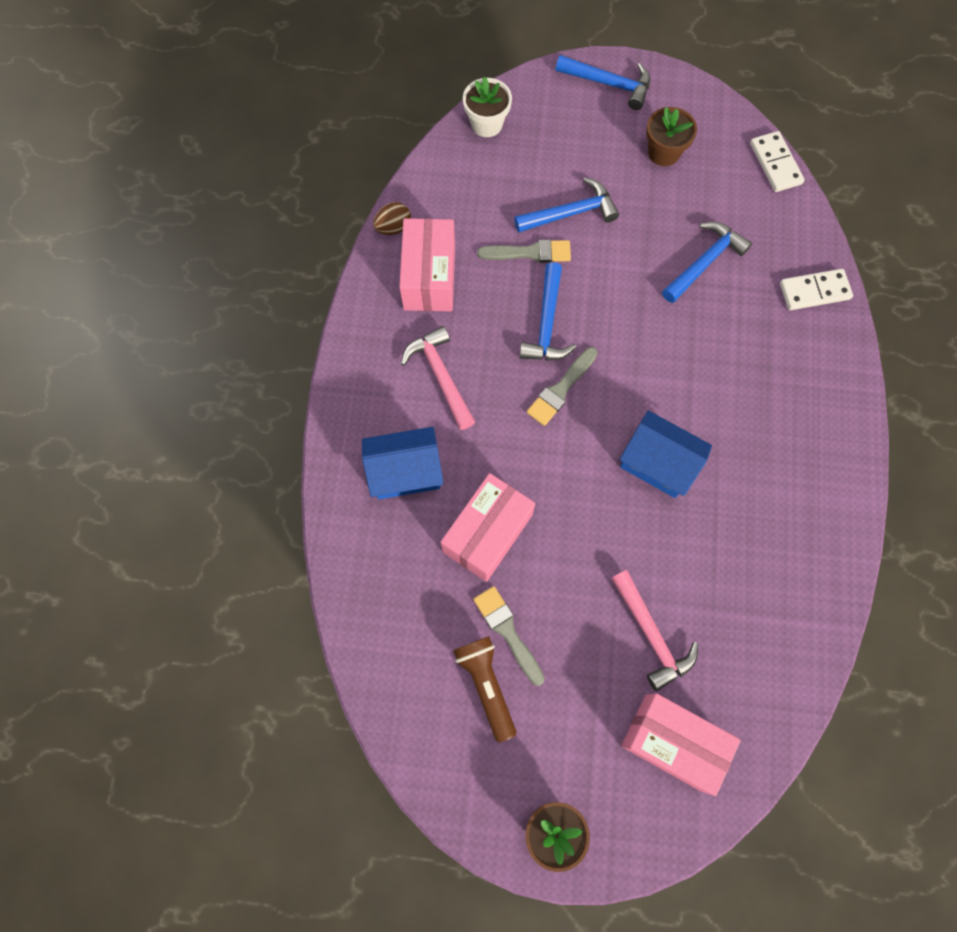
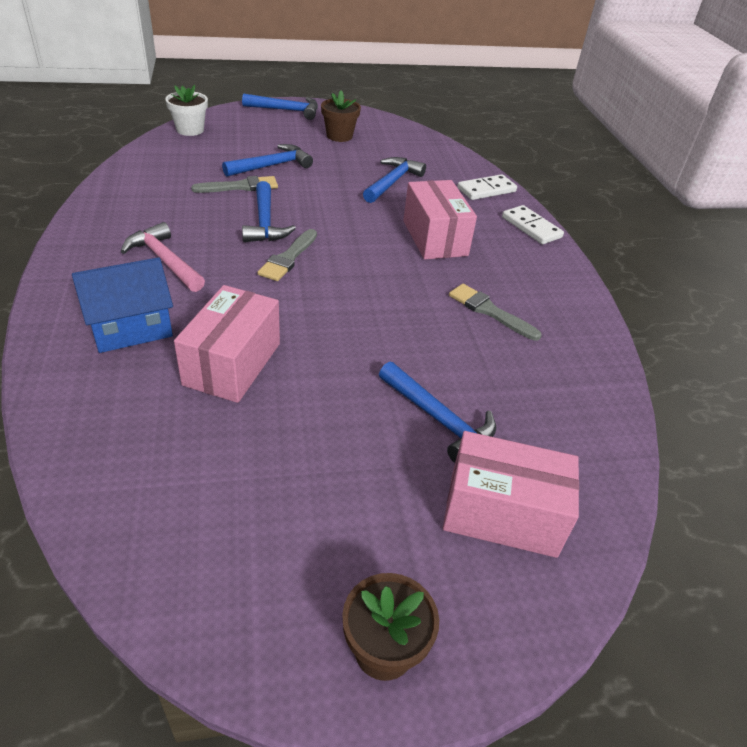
camera: 20 degrees left, 30 degrees down
(393, 227) = (109, 181): brown egg -> none
(429, 277) = (147, 205): pink box -> pink box (434, 238)
(486, 685) = (254, 499): brown flashlight -> none
(507, 631) = (272, 443): grey brush -> grey brush (489, 311)
(651, 635) = (439, 419): pink hammer -> blue hammer
(657, 464) = (397, 294): blue house -> none
(775, 164) = (426, 137): white domino -> white domino (531, 227)

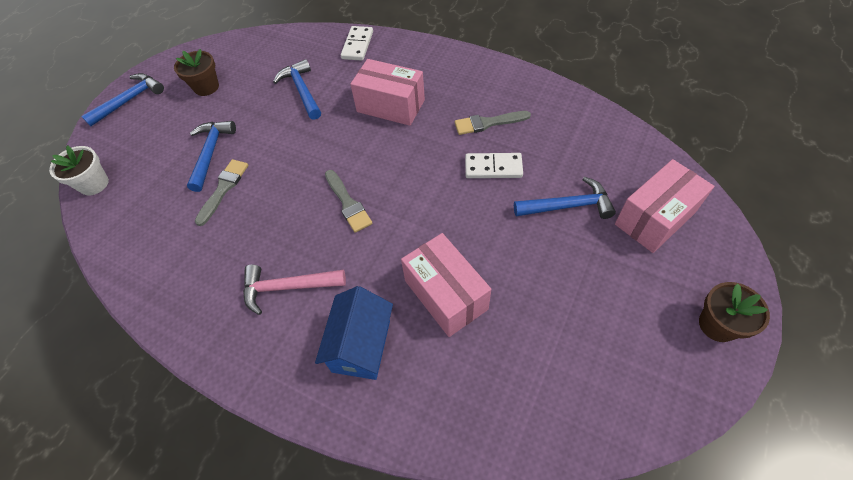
camera: 45 degrees left, 15 degrees up
(265, 222) = (289, 196): blue hammer -> none
(531, 227) = (419, 49): white domino -> white domino (493, 168)

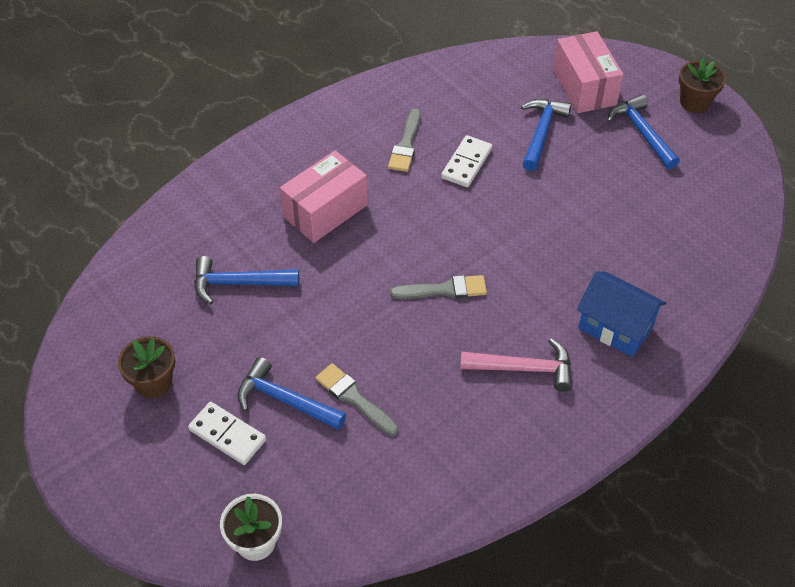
camera: 70 degrees left, 5 degrees down
(130, 100) = (111, 480): blue hammer -> blue hammer (641, 132)
(287, 287) = (524, 368): pink hammer -> pink hammer turned 105 degrees counterclockwise
(357, 45) = (196, 208): white domino -> white domino (227, 435)
(446, 294) = (591, 250): pink box -> none

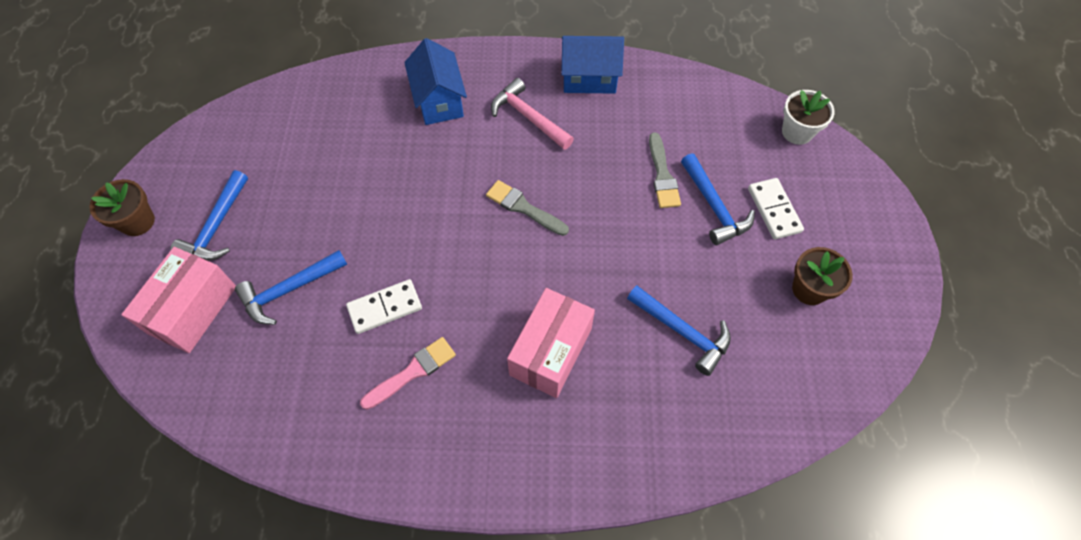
camera: 140 degrees left, 10 degrees up
(325, 211) = (551, 351): pink box -> pink box turned 60 degrees counterclockwise
(406, 144) = (412, 372): grey brush -> pink brush
(511, 451) = (589, 78): none -> blue house

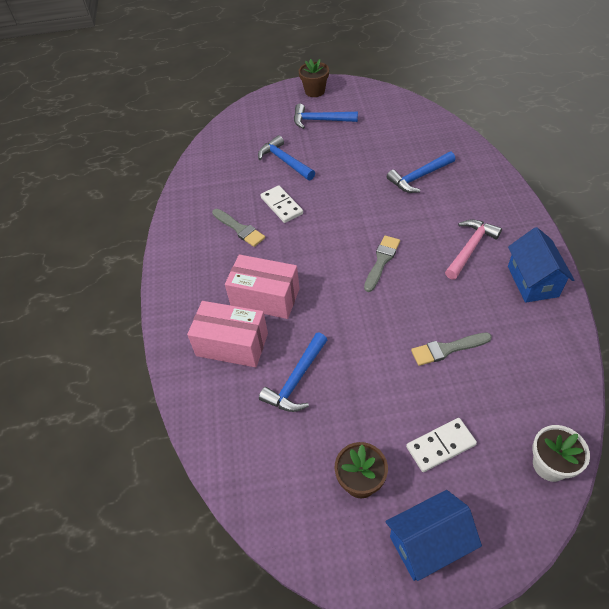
camera: 85 degrees right, 10 degrees down
(192, 310) = (264, 128): pink box -> pink box (232, 344)
(412, 372) = (239, 229): pink brush -> grey brush
(439, 101) = (462, 194): blue house -> blue house (428, 543)
(714, 207) = (427, 393): blue hammer -> blue hammer (419, 177)

